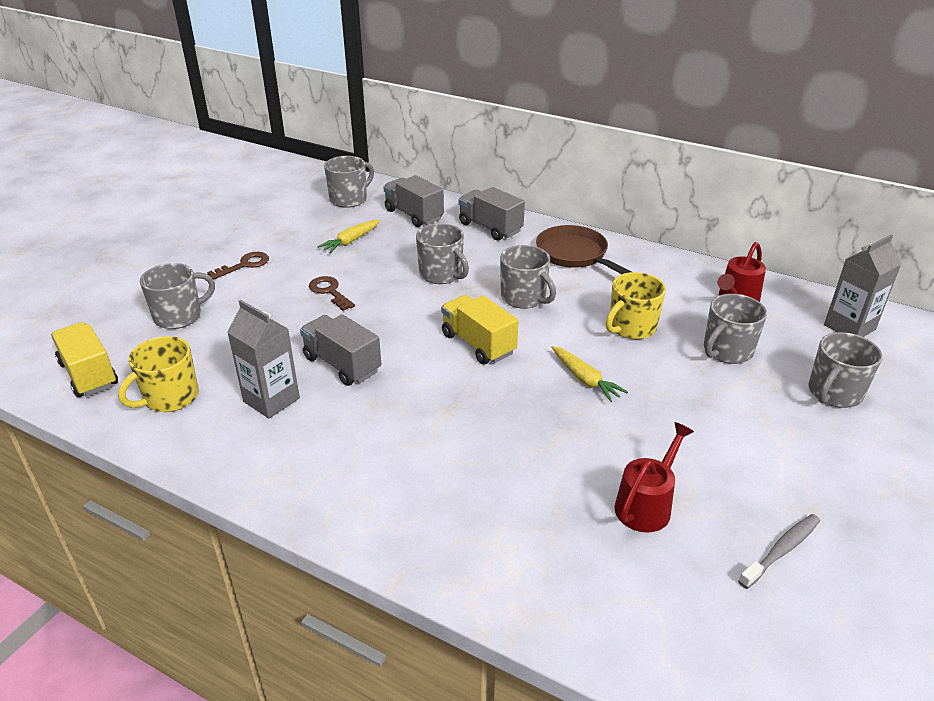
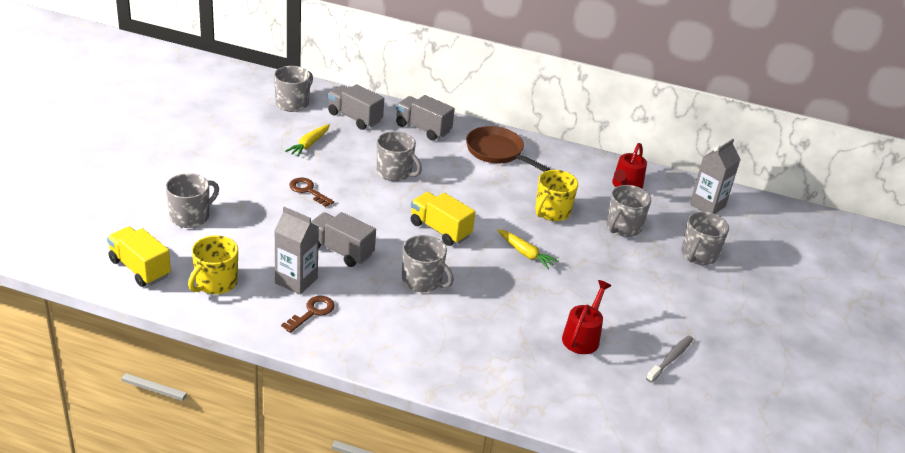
camera: 15 degrees left, 0 degrees up
(244, 265) = (226, 169): brown key -> brown key (312, 312)
(524, 298) = (466, 190): grey mug -> grey mug (422, 281)

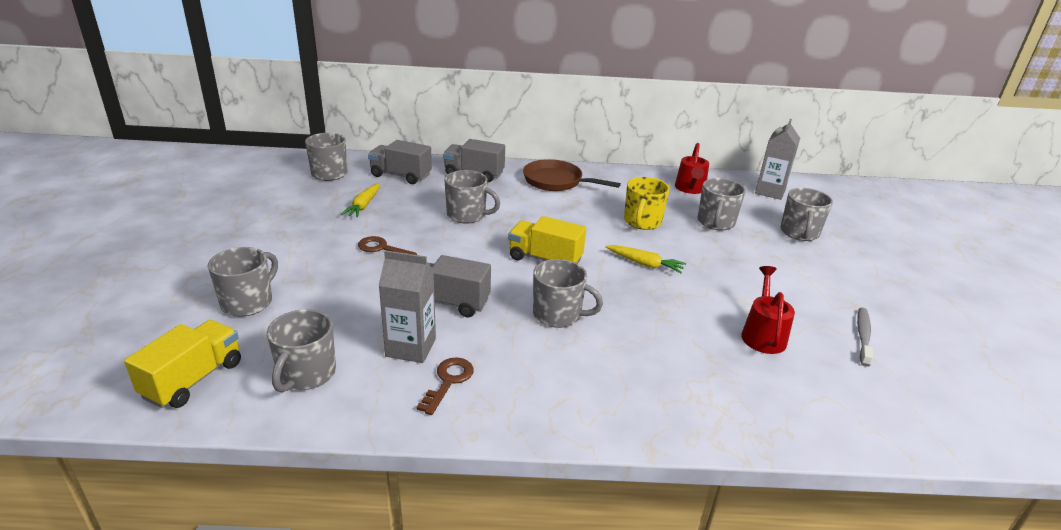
camera: 15 degrees left, 5 degrees down
(140, 268) = (193, 379): yellow truck -> yellow truck turned 90 degrees clockwise
(215, 283) = (306, 374): yellow mug -> grey mug

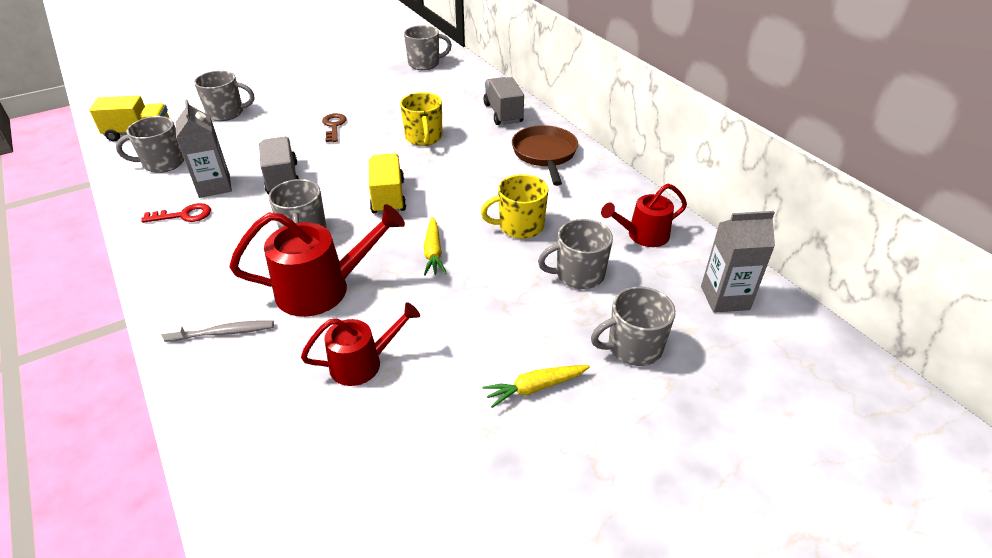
camera: 60 degrees right, 10 degrees up
(363, 205) = (390, 94): yellow carrot -> yellow carrot (535, 388)
(401, 176) = (457, 88): grey truck -> none
(448, 381) = (184, 215): brown key -> red key
(467, 215) = (424, 138): grey mug -> yellow mug
(654, 327) = (323, 289): none -> red watering can
(863, 336) = (421, 448): grey toothbrush -> grey toothbrush (223, 332)

